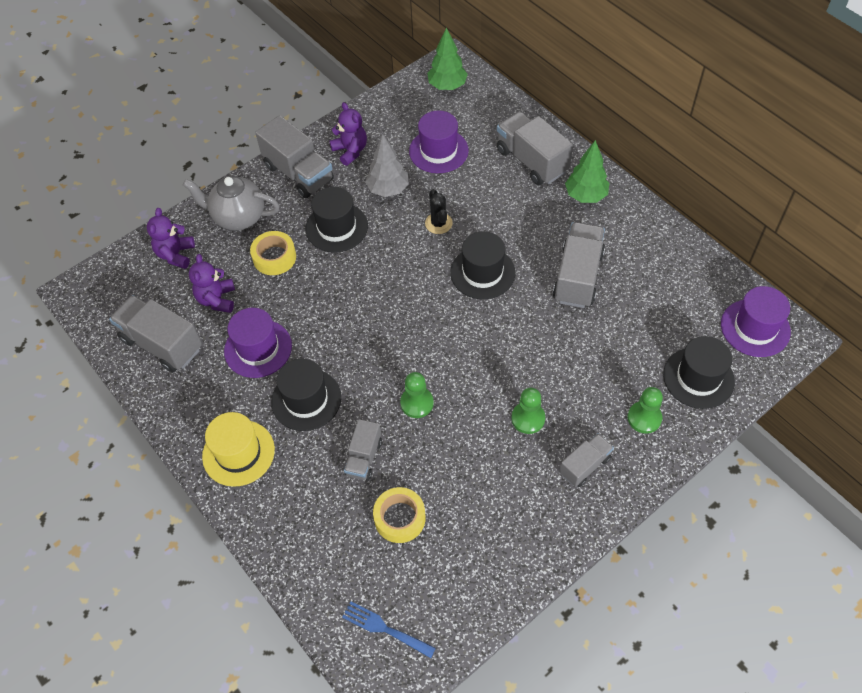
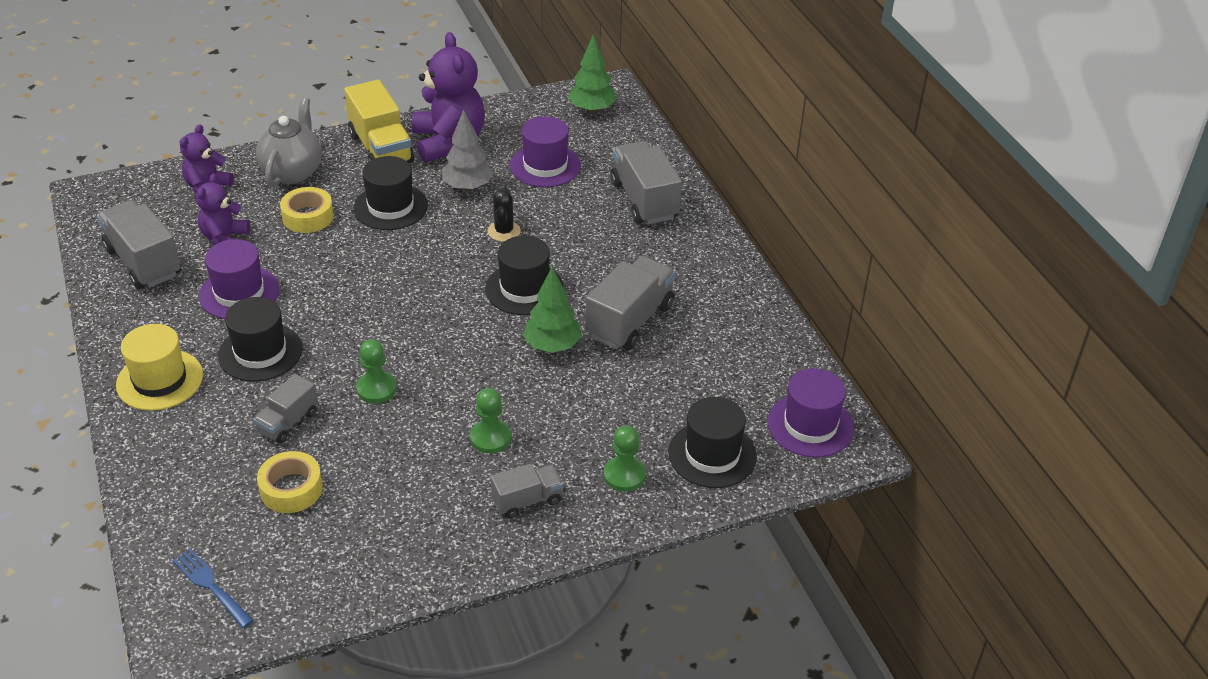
camera: 15 degrees right, 15 degrees down
(238, 217) = (293, 172): grey teapot -> grey teapot turned 75 degrees clockwise
(299, 173) = (381, 148): grey truck -> yellow truck
(350, 151) = (449, 142): purple teddy bear -> purple teddy bear, size x1.75
(585, 196) = (686, 247): green tree -> green tree (552, 346)

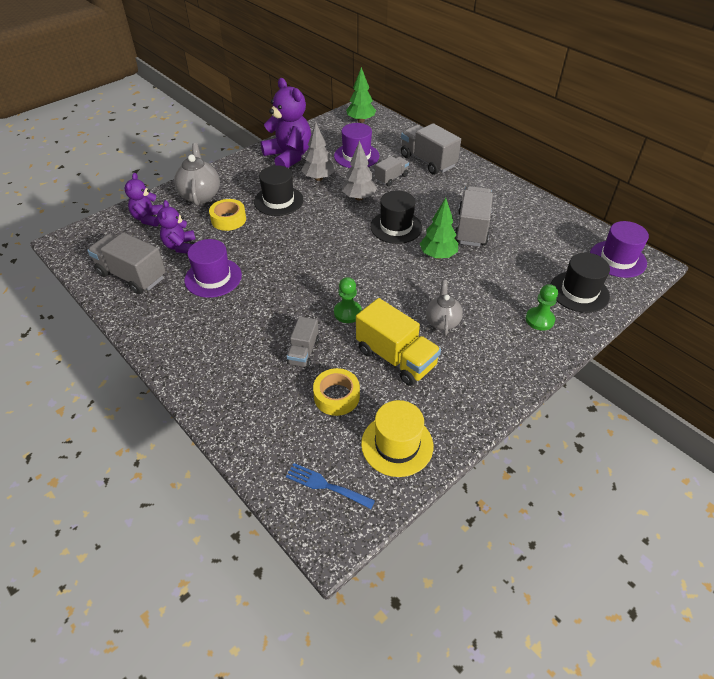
camera: 20 degrees left, 5 degrees up
(160, 380) = (193, 350): yellow hat -> yellow hat (397, 444)
(260, 352) = (253, 312): black hat -> none
(381, 148) = (249, 169): yellow truck -> yellow truck (396, 358)
(490, 438) = (442, 322): green pawn -> grey teapot
(504, 231) = (359, 198): black cactus -> grey tree
(527, 500) = (494, 354): grey truck -> grey truck (391, 178)

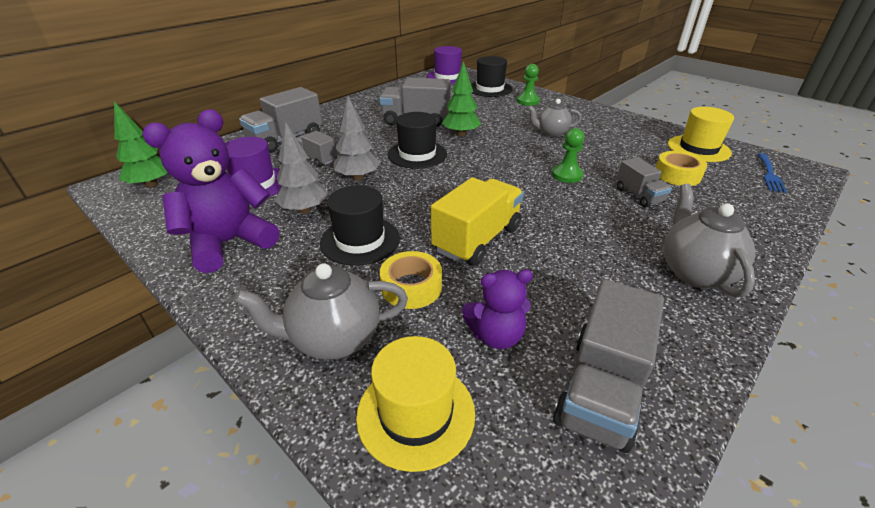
camera: 95 degrees left, 10 degrees down
(148, 218) = (416, 413): purple teddy bear -> yellow hat
(197, 347) = (694, 272): none -> grey teapot
(213, 278) = (558, 280): purple hat -> none
(303, 352) = (639, 195): grey truck -> grey truck turned 60 degrees clockwise
(396, 358) = (609, 150): yellow truck -> yellow truck (477, 239)

